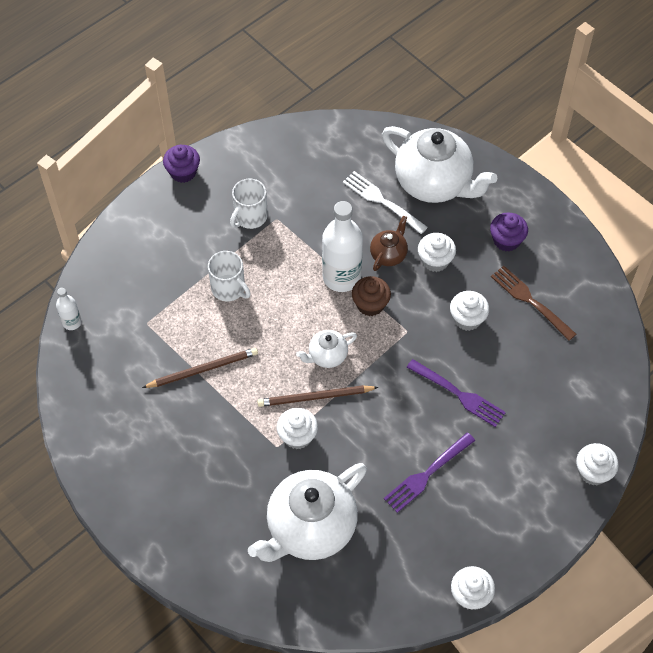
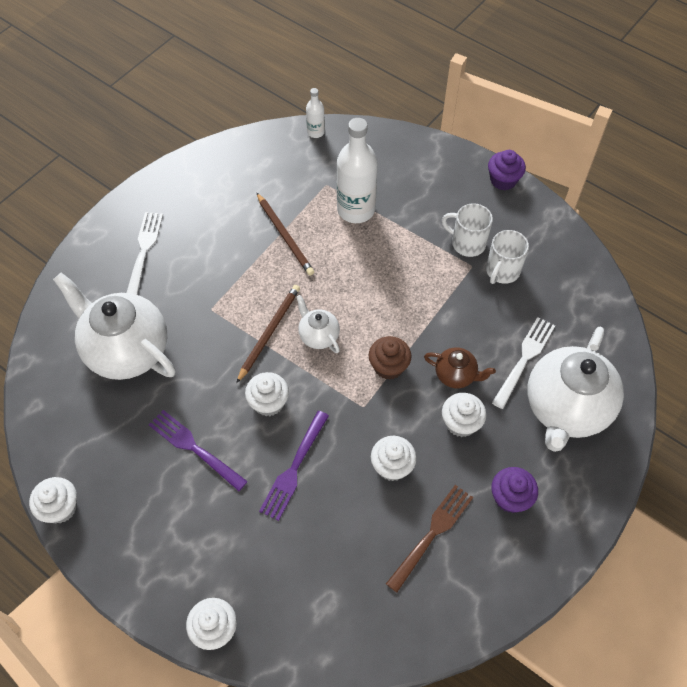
camera: 80 degrees right, 0 degrees up
(190, 505) = (144, 251): none -> white fork
(229, 289) = (378, 240): white mug -> white mug (502, 271)
(297, 436) = (224, 324): white cupcake -> white cupcake (268, 402)
(315, 397) = (269, 332): brown pencil -> brown pencil turned 45 degrees clockwise
(341, 277) = (416, 335): white bottle -> white bottle (356, 210)

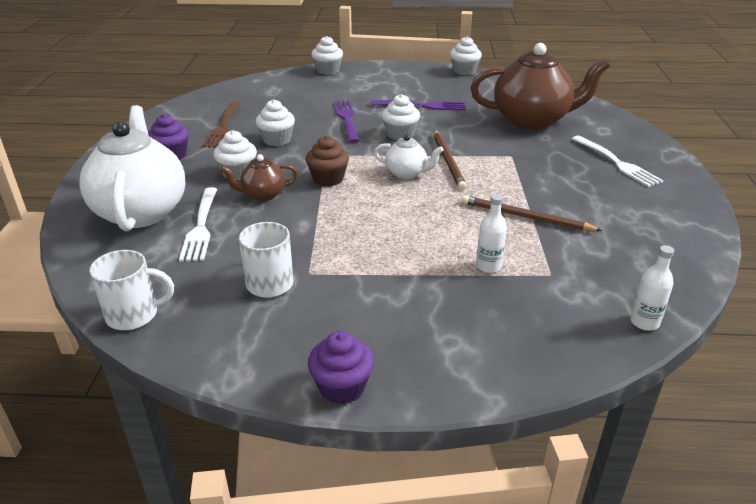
camera: 145 degrees right, 25 degrees down
(127, 350) = (532, 120): white teapot -> brown teapot
(356, 210) = (488, 266): white bottle -> white bottle, size x0.49
(467, 243) = (332, 291): white mug -> white mug (134, 315)

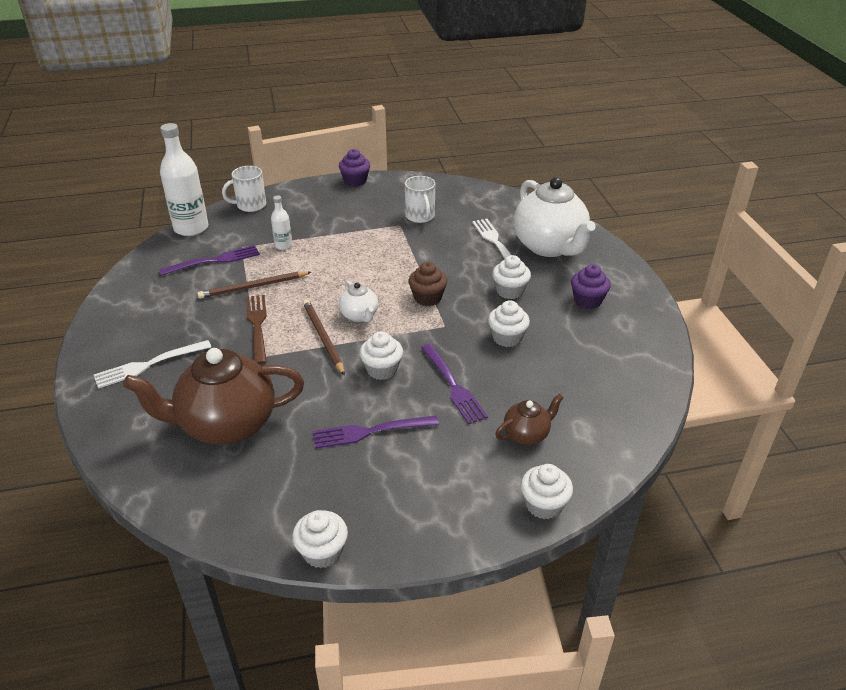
camera: 165 degrees right, 5 degrees up
(134, 315) = (483, 192): white mug -> white mug (250, 205)
(223, 126) = (579, 348): brown fork -> brown fork (257, 326)
(262, 194) = (472, 274): brown teapot -> brown teapot (527, 434)
(407, 173) = (359, 316): white teapot -> white teapot turned 120 degrees counterclockwise
(525, 217) = (253, 287): brown pencil -> brown pencil turned 150 degrees clockwise
(585, 258) = (214, 261): none -> purple fork
(616, 162) = (149, 365): white fork -> white fork turned 75 degrees counterclockwise
(644, 322) = (191, 228): white bottle -> white bottle, size x2.03

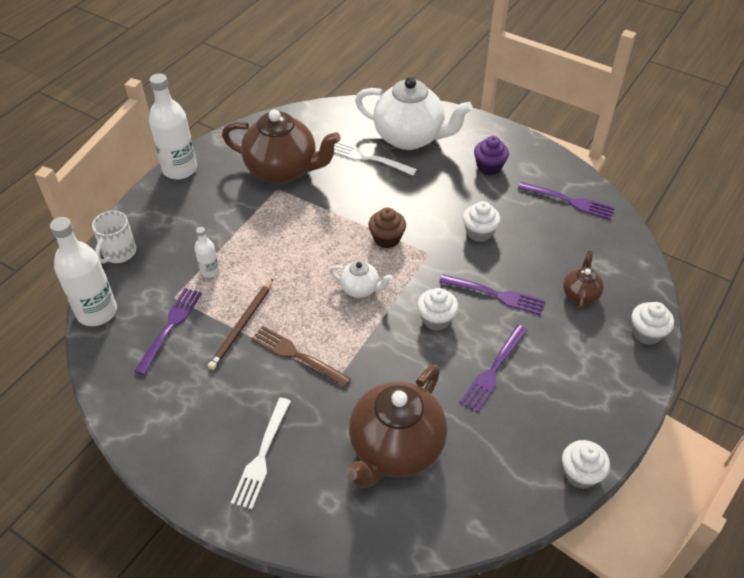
camera: 45 degrees left, 10 degrees up
(323, 337) = (360, 326): brown pencil -> none
(355, 181) = (179, 169): purple cupcake -> white bottle
(420, 216) = (283, 170): white mug -> brown teapot
(510, 291) = (433, 193): white cupcake -> none
(625, 365) = (569, 201): none -> purple fork

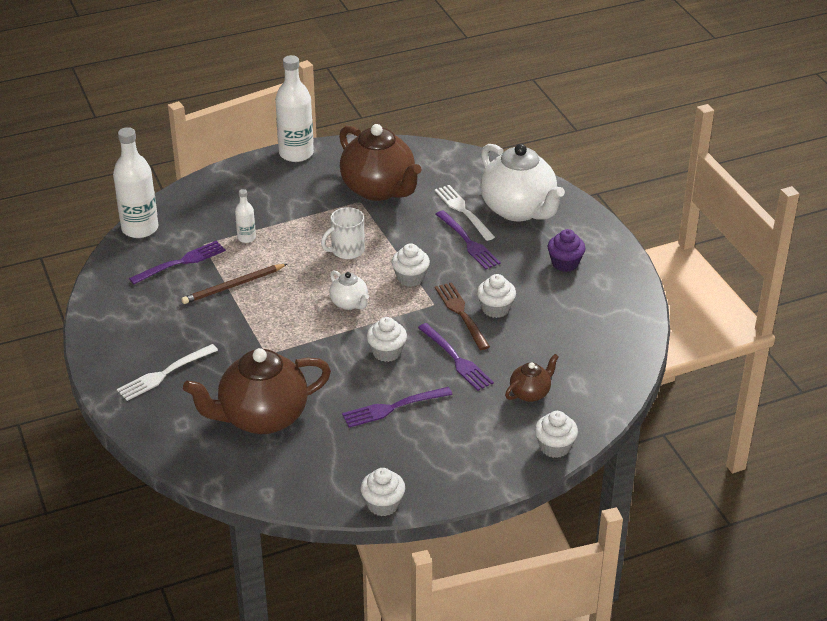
camera: 35 degrees right, 10 degrees down
(119, 253) = (192, 195): white mug -> white mug (346, 250)
(297, 355) = (253, 324): brown fork -> brown fork (461, 314)
(387, 238) = (410, 278): brown cupcake -> white cupcake
(569, 201) = (607, 322): purple fork -> purple fork (468, 242)

